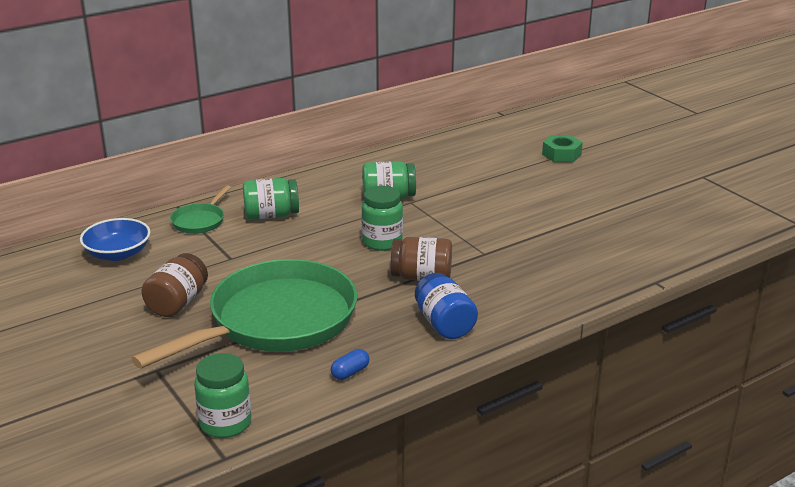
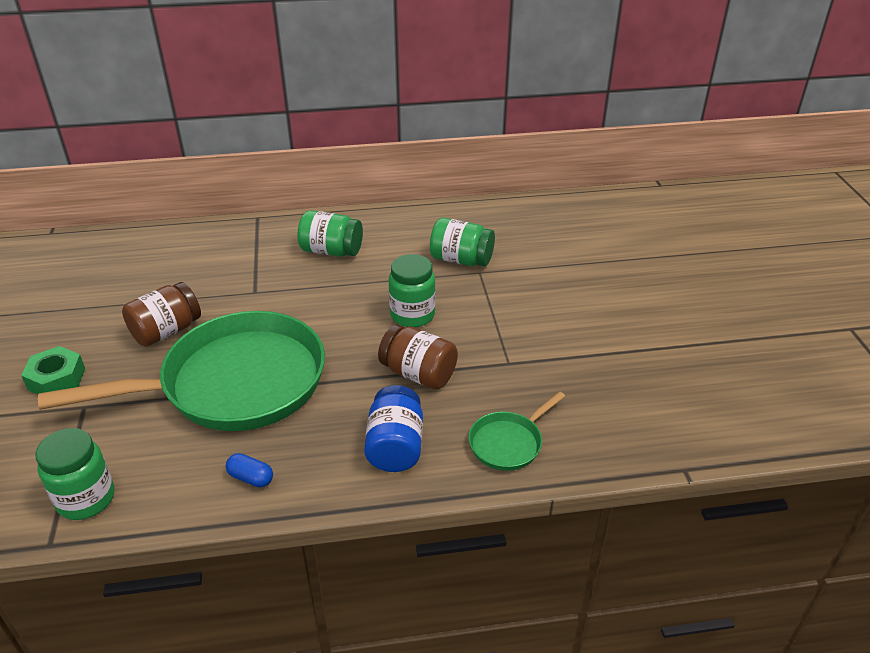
camera: 25 degrees right, 10 degrees up
(118, 253) = (164, 257): blue bowl -> none
(200, 221) = (263, 240): green pan -> green pan (509, 442)
(350, 372) = (251, 478): blue capsule -> blue capsule turned 45 degrees clockwise
(561, 154) = (691, 253): green nut -> green nut (57, 379)

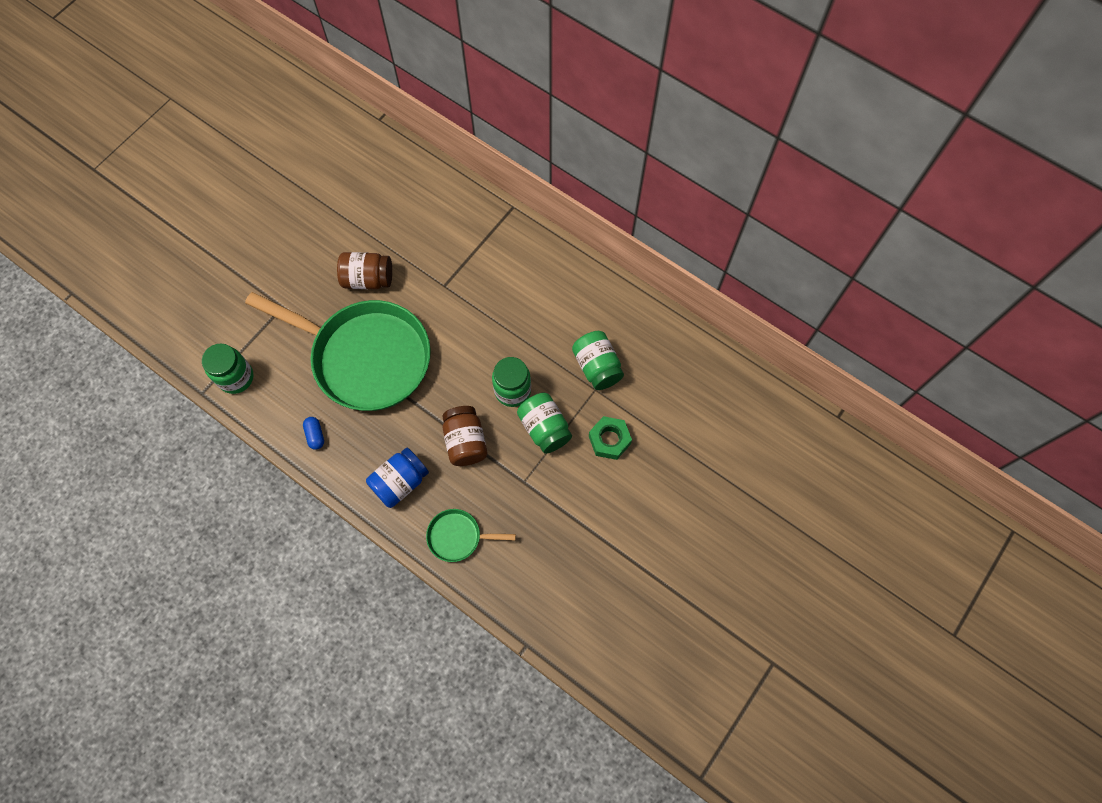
camera: 45 degrees right, 30 degrees up
(57, 379) = (285, 271): green nut -> green nut (609, 440)
(331, 251) = (525, 285): green jar -> green jar (544, 428)

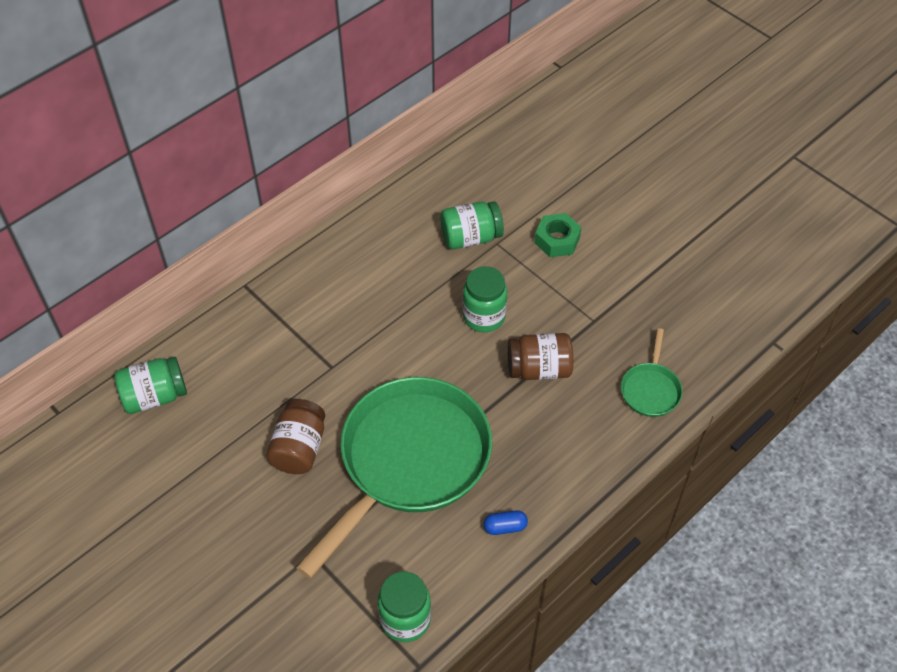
camera: 80 degrees left, 15 degrees down
(400, 482) = (579, 440): blue jar -> none
(544, 428) = (534, 293): green jar -> green jar (155, 396)

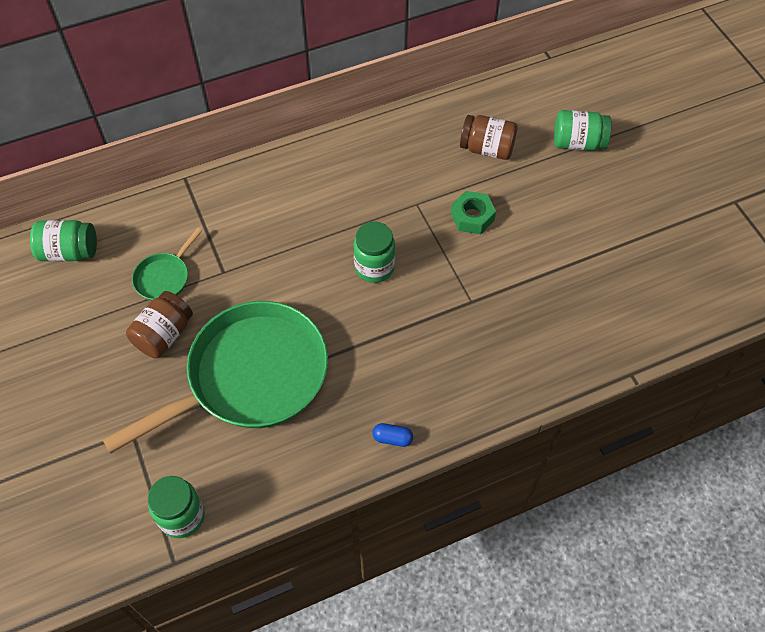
camera: 20 degrees right, 5 degrees up
(470, 237) = (396, 192): green jar -> green jar (578, 143)
(505, 527) = (305, 464): blue capsule -> blue capsule (392, 438)
(539, 369) = (401, 330): brown jar -> brown jar (487, 149)
(650, 389) = (494, 381): green pan -> green pan (165, 277)

